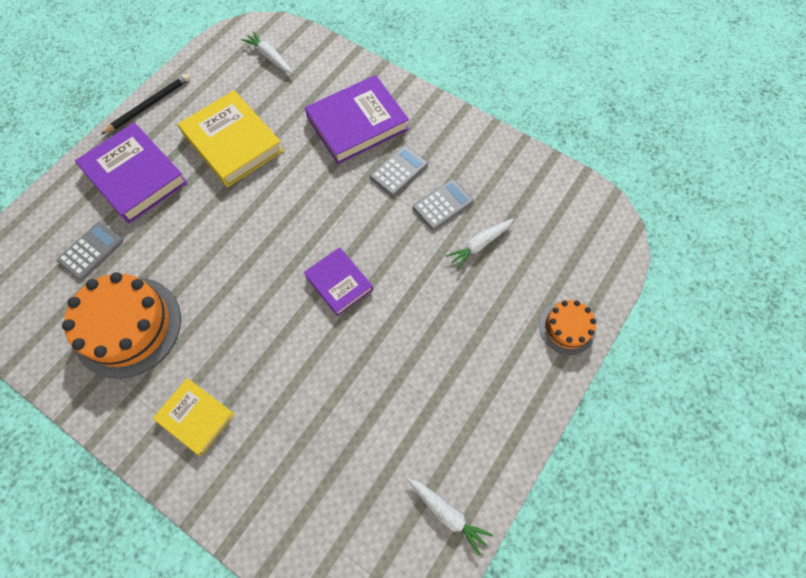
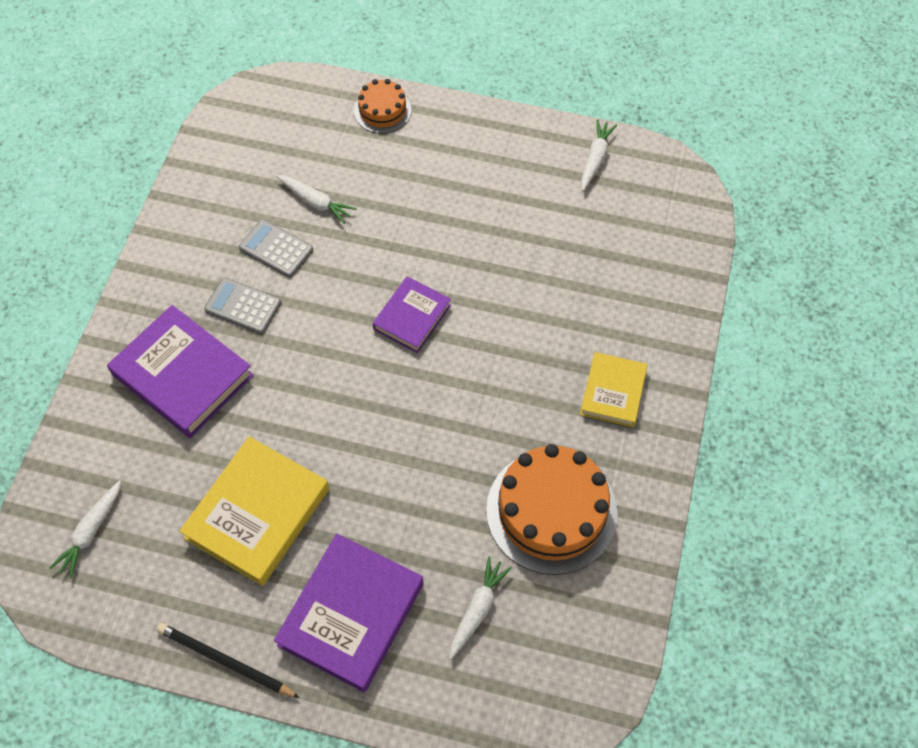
camera: 110 degrees left, 5 degrees down
(91, 251) = (477, 609): grey calculator -> white carrot

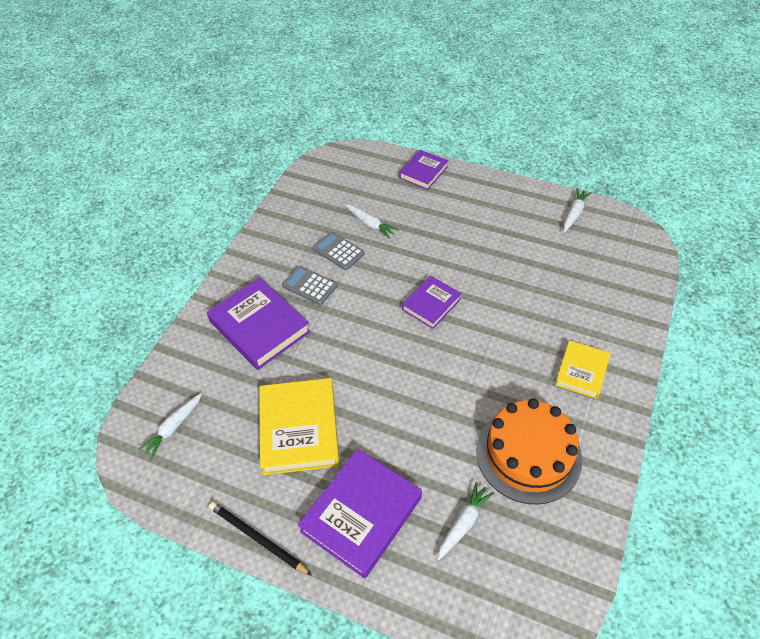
camera: 10 degrees right, 10 degrees down
(257, 513) = (299, 429): yellow book -> yellow book turned 45 degrees counterclockwise
(382, 110) = (423, 172): orange cake -> purple book

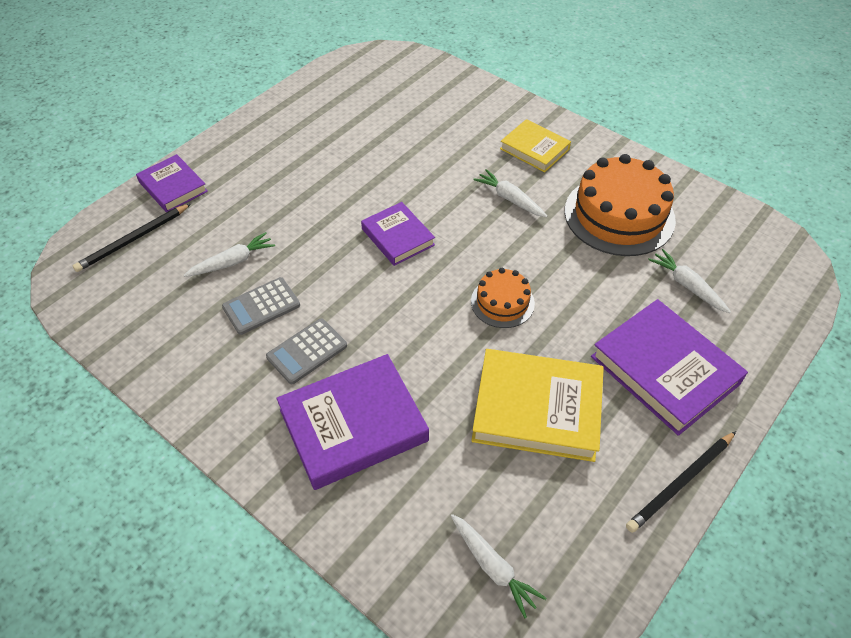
camera: 75 degrees left, 0 degrees up
(370, 173) = (133, 239): none -> black pencil
(392, 386) = (502, 302): none -> orange cake
(574, 213) = (326, 88): white carrot -> white carrot (510, 199)

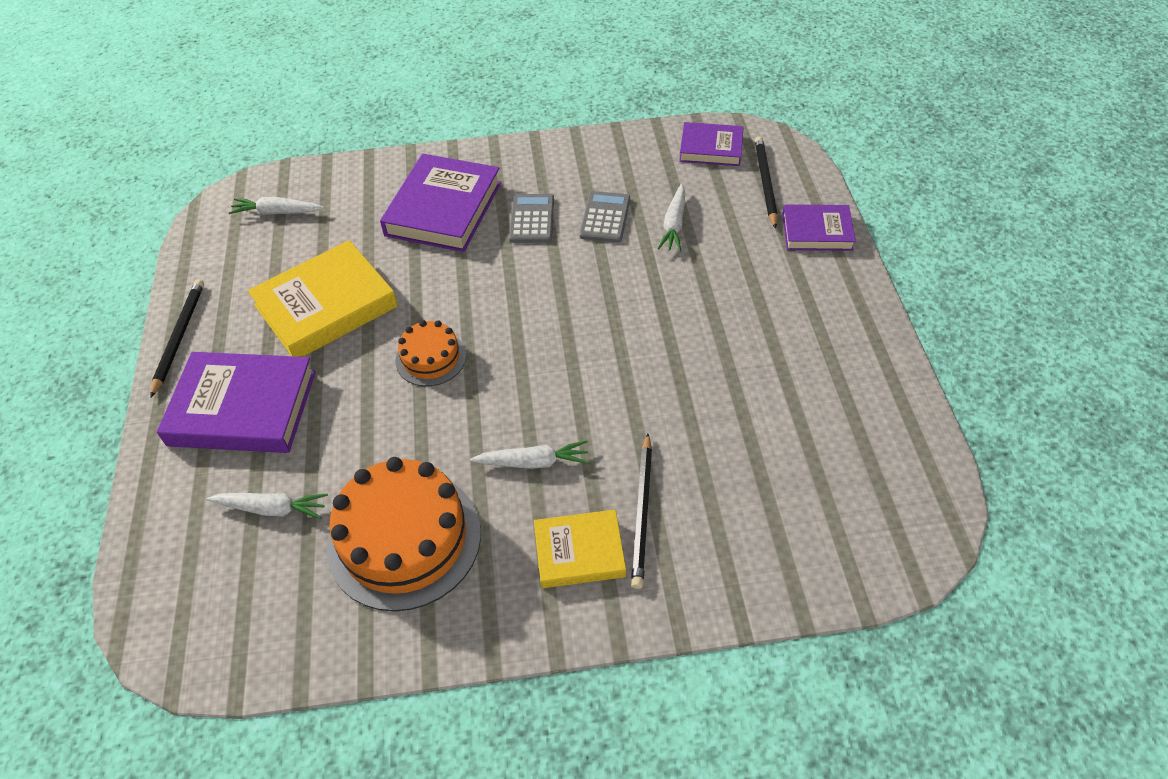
camera: 135 degrees right, 0 degrees up
(398, 237) = (584, 340): purple book -> purple book (711, 148)
(484, 142) = (642, 511): none -> black pencil

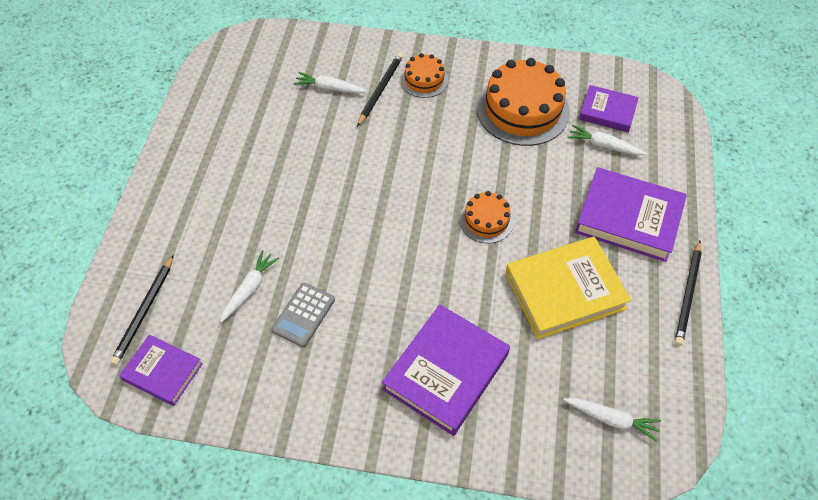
camera: 165 degrees left, 5 degrees up
(532, 219) = (368, 333): grey calculator -> none
(533, 462) = (434, 132): white carrot -> white carrot (329, 88)
(579, 552) = (424, 80): yellow book -> orange cake
(817, 232) = (142, 246): purple book -> purple book (607, 111)

